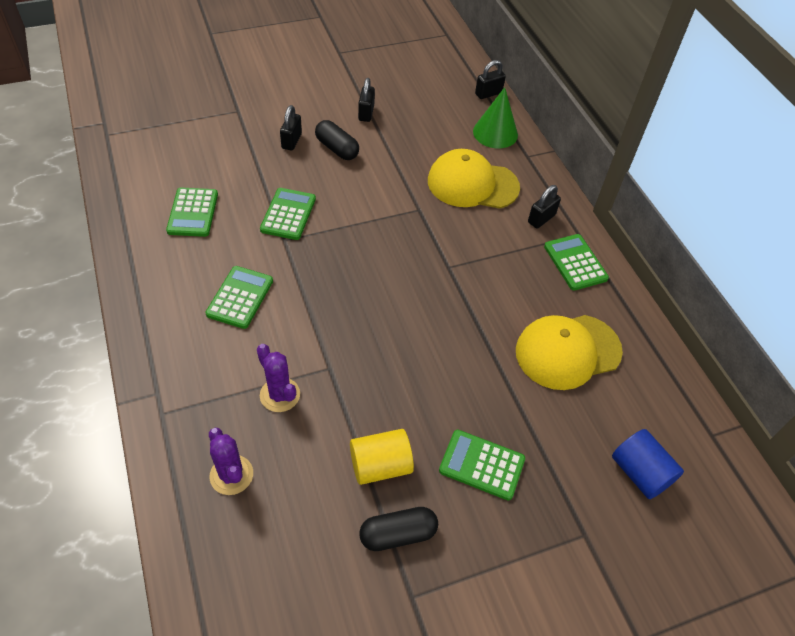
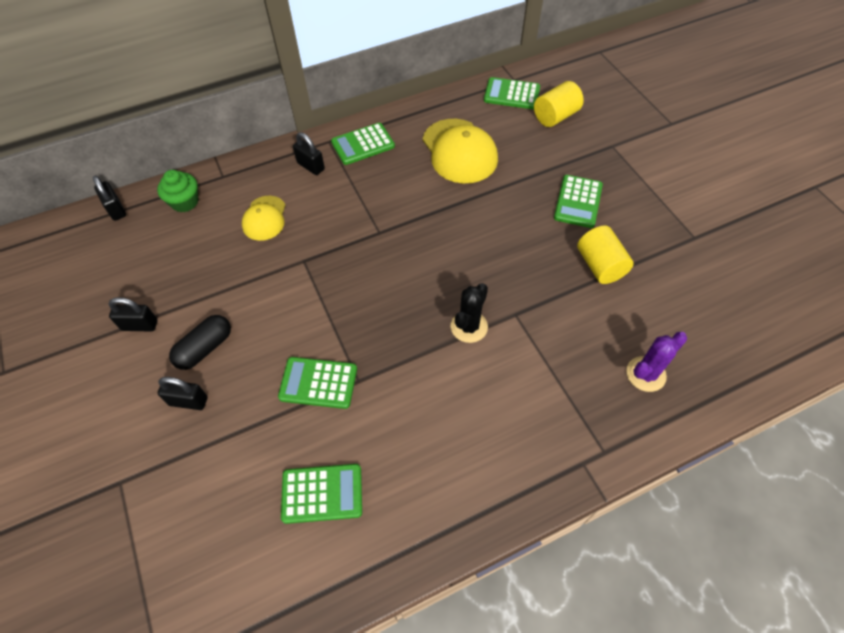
camera: 90 degrees left, 5 degrees up
(240, 297) = (446, 409): green calculator -> green calculator (511, 94)
(280, 395) = (554, 350): purple cactus -> none
(322, 326) = (469, 327): none -> black cactus
(398, 534) = (652, 249): black capsule -> none
(472, 184) = (264, 218): yellow cap -> yellow cap, size x0.59
(495, 133) = (185, 202): green cone -> green cupcake
(640, 473) = (555, 116): blue cylinder -> yellow cylinder

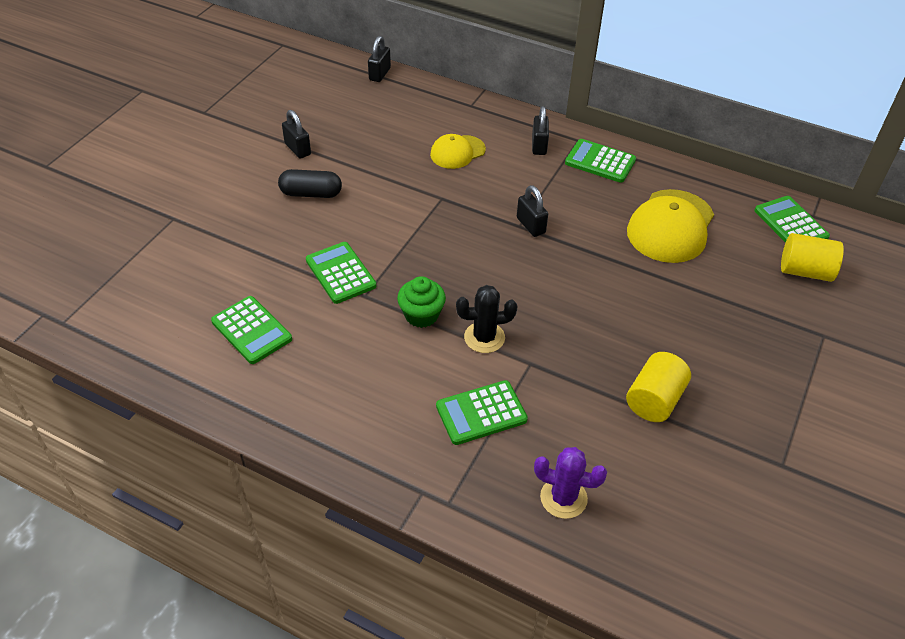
camera: 50 degrees right, 10 degrees down
(185, 202) = (424, 102): green cupcake -> green cupcake (421, 315)
(188, 401) = (261, 212): black padlock -> black padlock (530, 225)
(578, 202) = (714, 344): green calculator -> green calculator (481, 413)

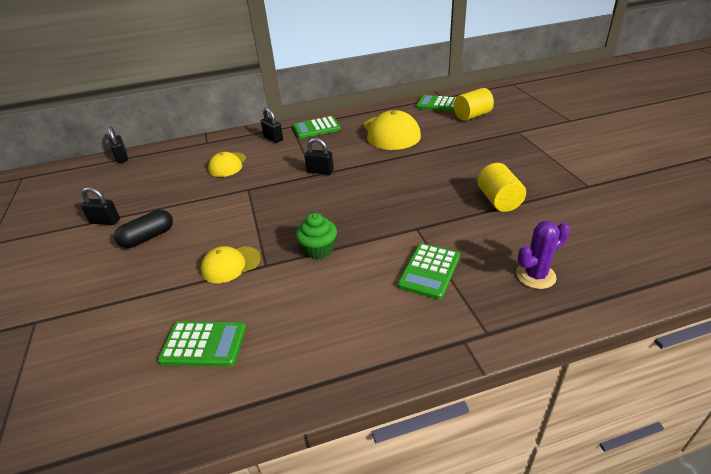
camera: 40 degrees left, 10 degrees down
(340, 273) = (230, 265): green calculator -> yellow cap
(484, 337) = (373, 234): black cactus -> none

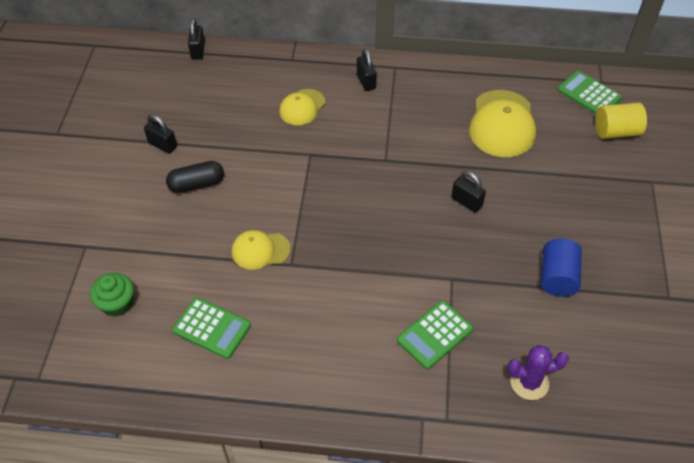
camera: 20 degrees right, 15 degrees up
(316, 128) = (421, 82): green calculator -> none
(318, 249) = (346, 266): green cupcake -> green cupcake (117, 303)
(320, 171) = (394, 157): black padlock -> black padlock (466, 202)
(498, 200) = (557, 277): yellow cylinder -> blue cylinder

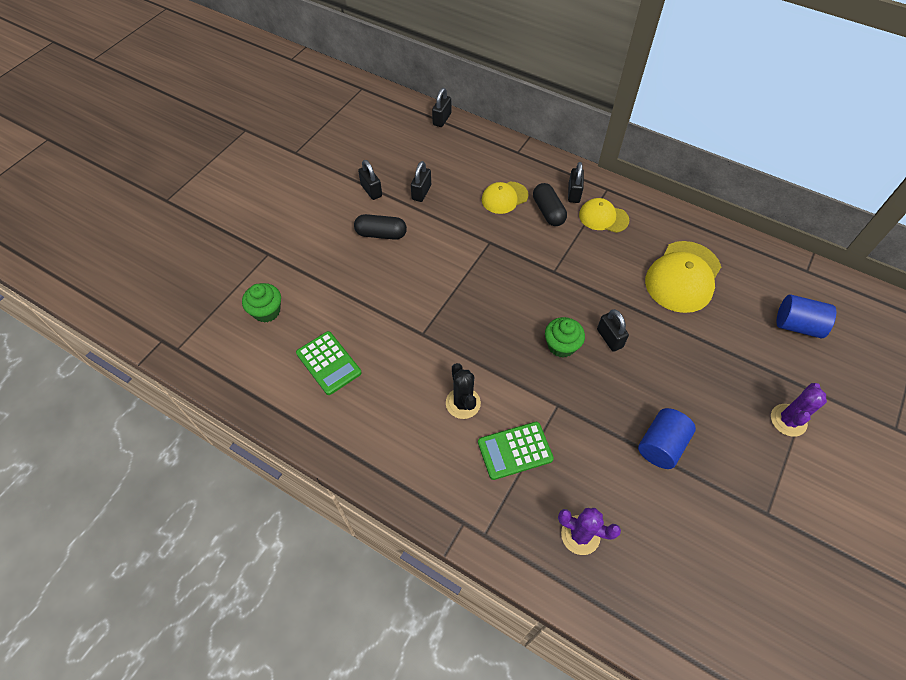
camera: 25 degrees right, 5 degrees up
(216, 129) = (421, 192): none -> black padlock
(260, 250) = (403, 311): yellow cap -> yellow cap (603, 217)
(351, 106) = (548, 211): none -> black capsule
(364, 312) = (463, 403): none -> black cactus
(427, 225) = (561, 345): none -> green cupcake
(588, 94) = (787, 278): green calculator -> none
(616, 131) = (797, 325): yellow cylinder -> blue cylinder
(647, 214) = (788, 420): none -> purple cactus

